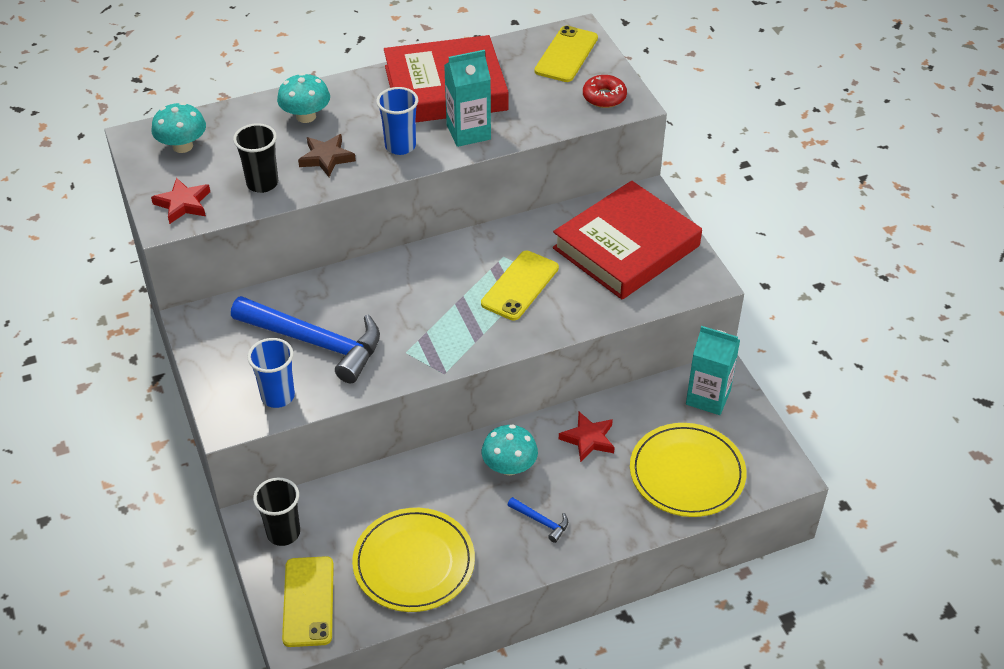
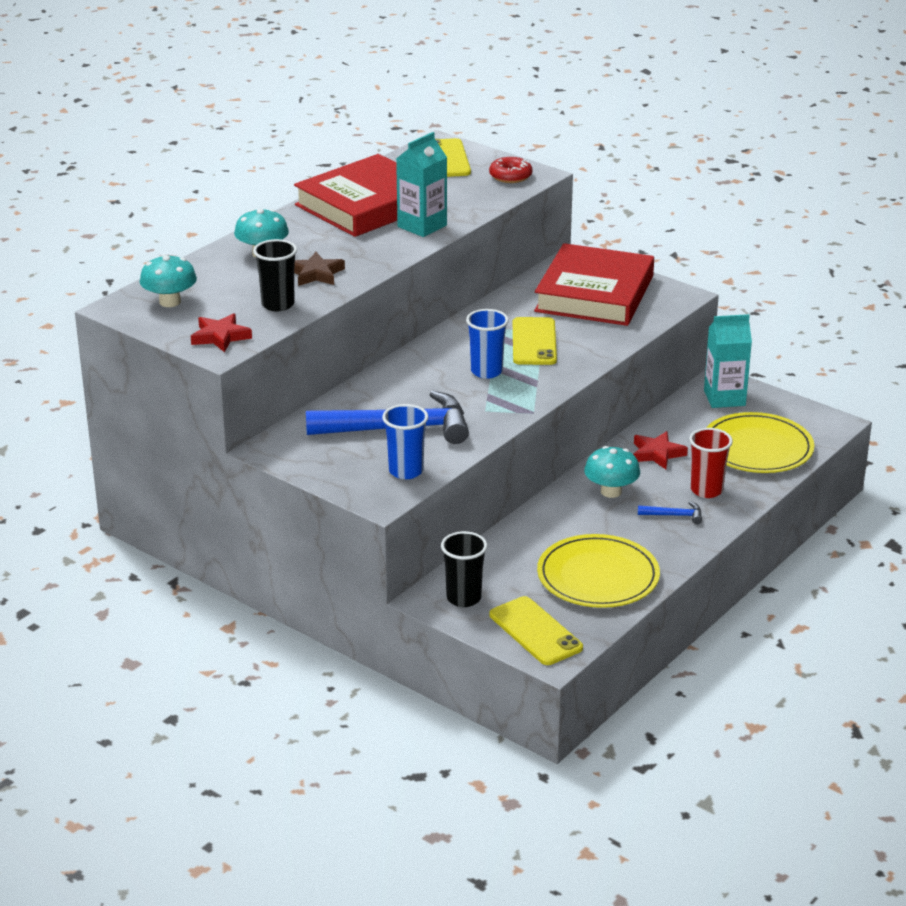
camera: 30 degrees left, 15 degrees down
(400, 146) = (373, 249): blue cup -> blue cup (486, 371)
(596, 504) = (706, 490): none -> red cup

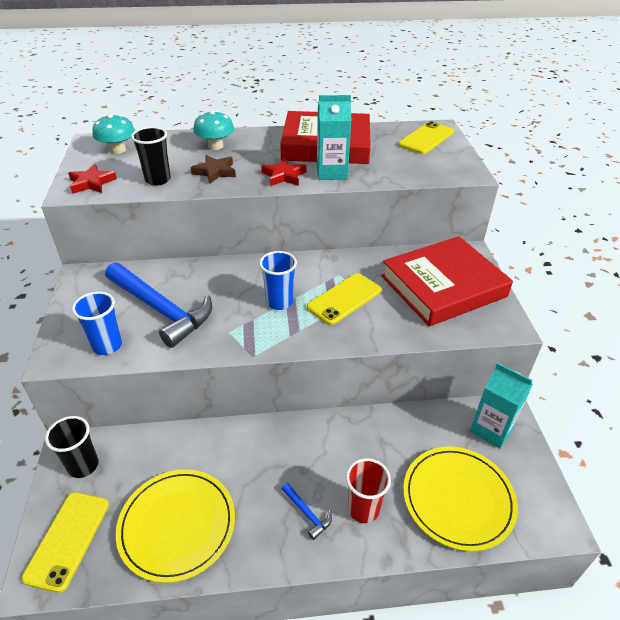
camera: 45 degrees right, 10 degrees up
(510, 176) = (449, 167): red donut -> none
(611, 491) = (297, 452): turquoise mushroom -> none
(657, 454) = (374, 443): red star -> red star (284, 176)

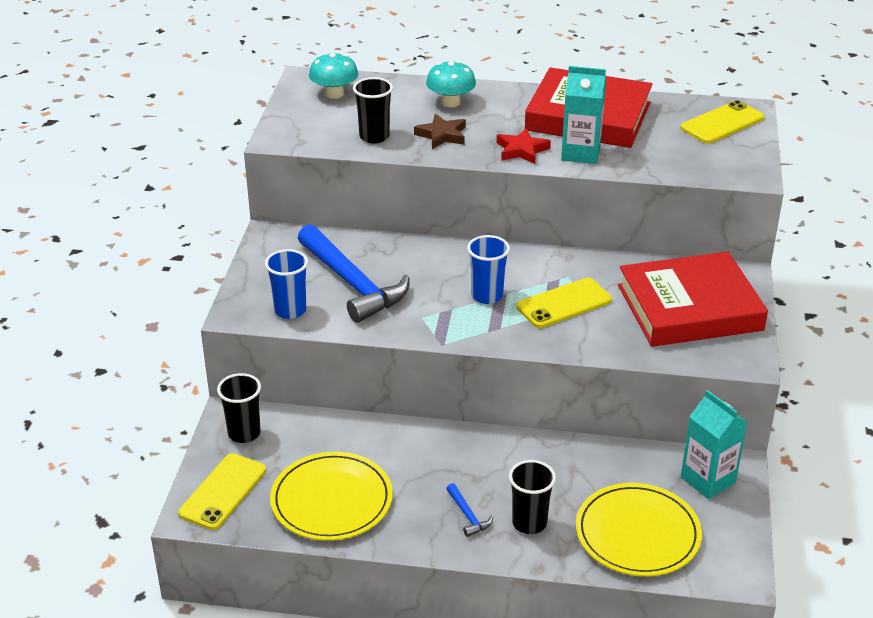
camera: 15 degrees right, 5 degrees down
(92, 183) = (300, 131): red star -> none
(363, 509) = (529, 523): red cup -> black cup

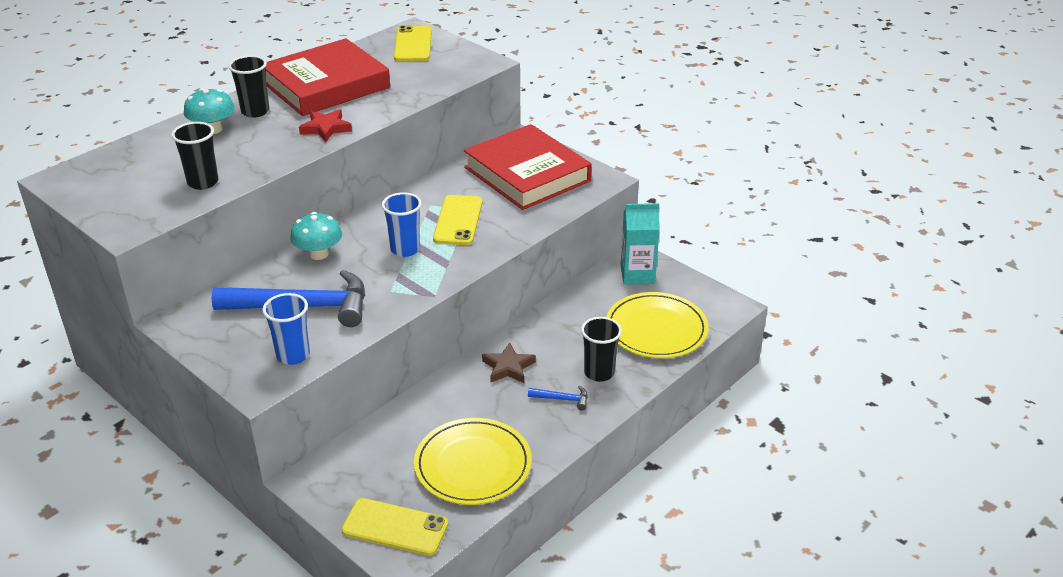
camera: 55 degrees left, 0 degrees up
(223, 491) = (395, 527): yellow phone -> yellow phone turned 45 degrees counterclockwise
(244, 433) = (338, 482): black cup -> black cup (255, 111)
(334, 93) = (106, 175): turquoise mushroom -> turquoise mushroom (318, 254)
(442, 135) = (251, 152): brown star -> brown star (508, 367)
(580, 153) = (366, 108): turquoise carton -> none
(689, 308) = (527, 174): red book -> red book turned 60 degrees counterclockwise

